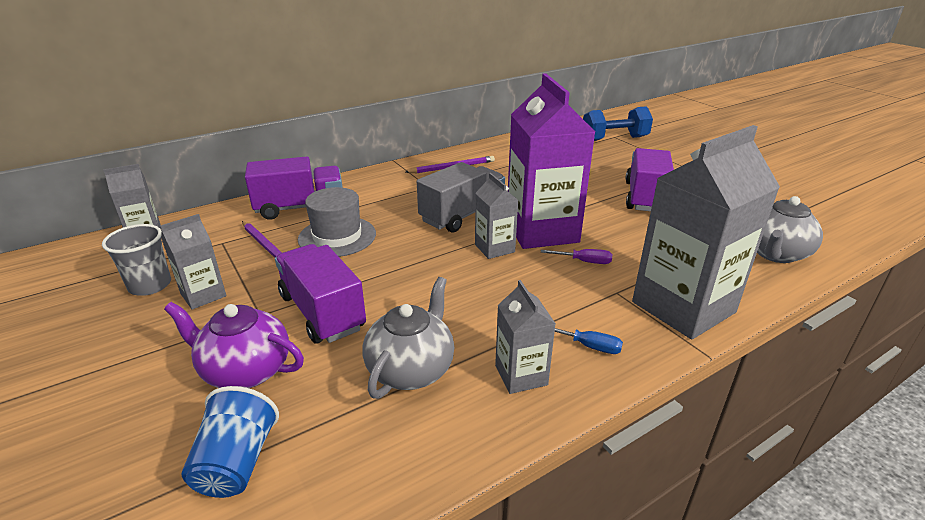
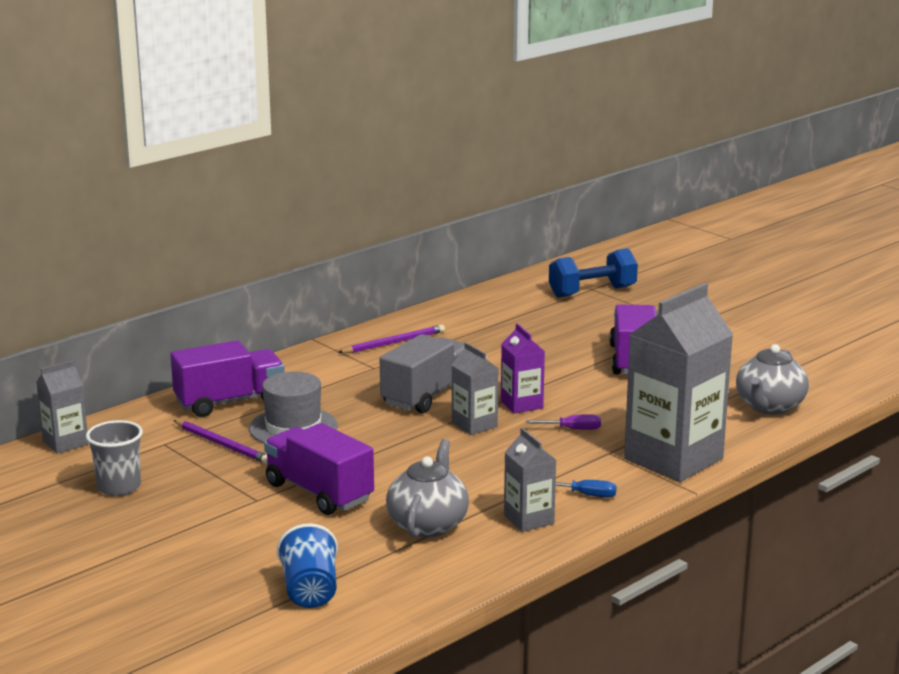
camera: 10 degrees left, 10 degrees down
(203, 295) = (184, 490): grey carton -> none
(245, 370) = (274, 539): purple teapot -> none
(541, 231) = (521, 404): purple carton -> purple carton, size x0.49

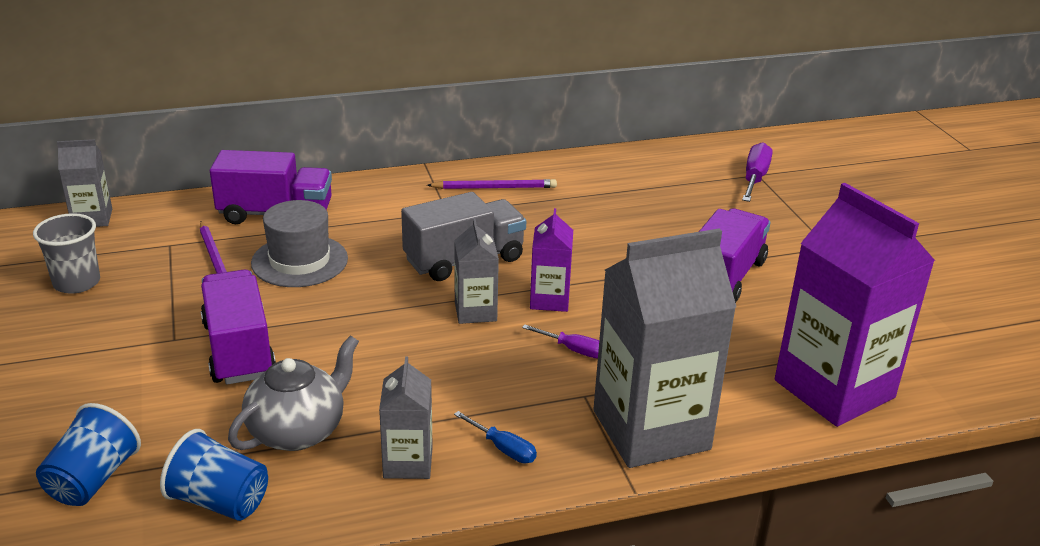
camera: 25 degrees right, 10 degrees up
(421, 575) = (220, 501): none -> blue cup
(592, 292) = (754, 178): blue dumbbell -> purple screwdriver
(769, 406) = (834, 389): grey teapot -> purple carton

